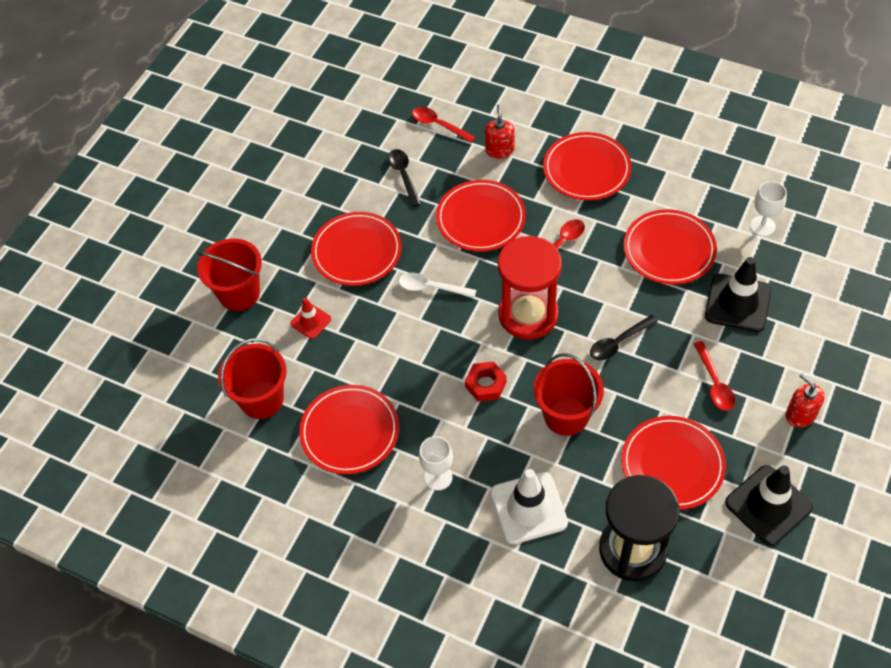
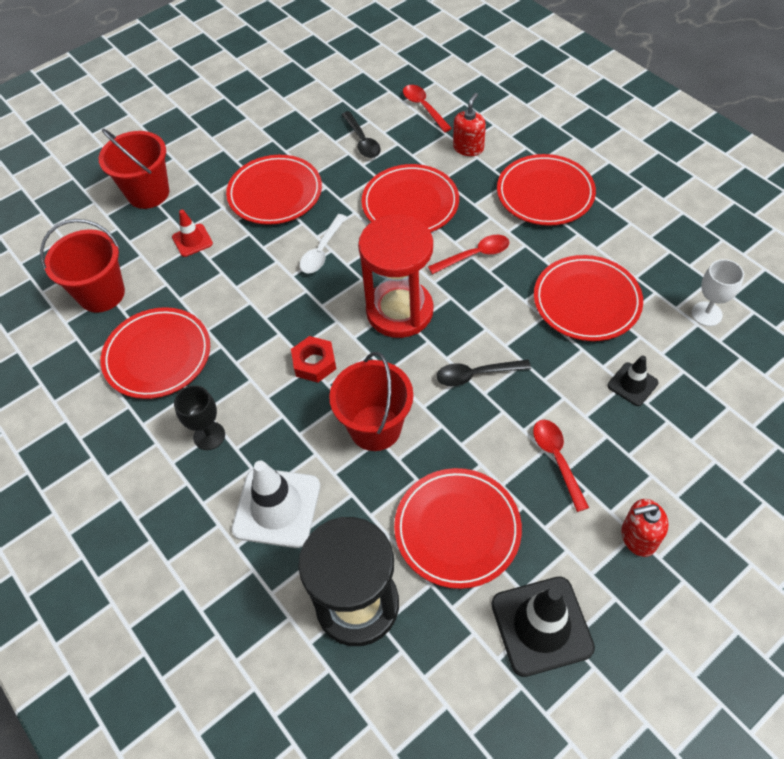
camera: 25 degrees right, 0 degrees up
(403, 175) = (362, 141): black spoon -> black spoon turned 150 degrees clockwise
(431, 288) = (322, 251): white spoon -> white spoon turned 105 degrees counterclockwise
(438, 477) = (209, 436): white goblet -> black goblet
(714, 383) = (557, 459): red spoon -> red spoon turned 150 degrees clockwise
(737, 303) = (632, 384): black traffic cone -> black traffic cone, size x0.54
(800, 415) = (638, 537): red soap dispenser -> red soap dispenser turned 90 degrees counterclockwise

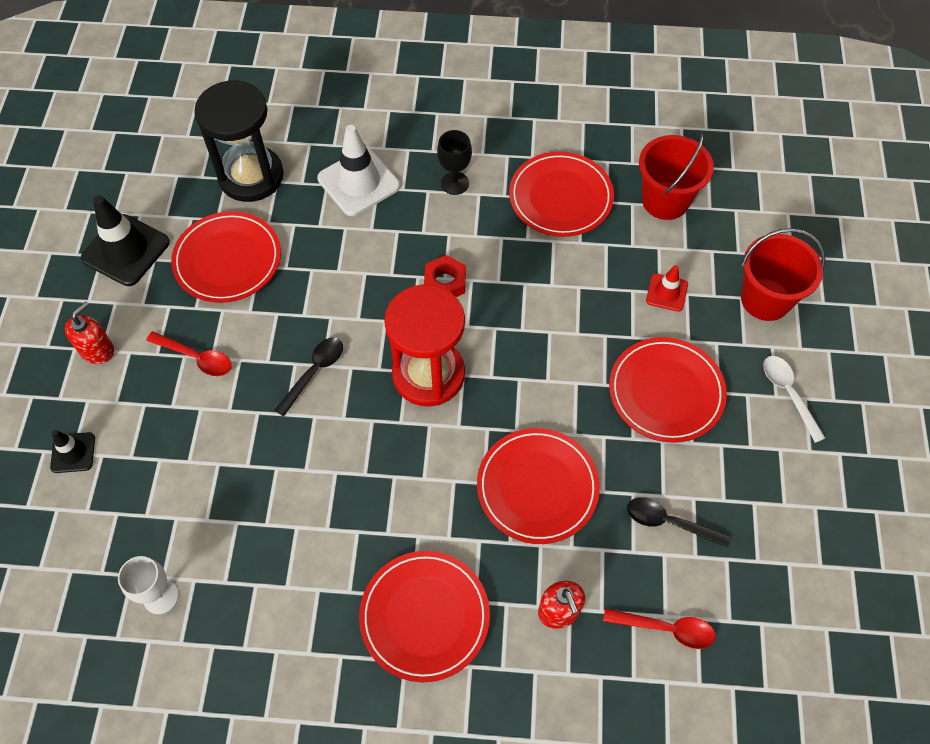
camera: 130 degrees right, 5 degrees up
(322, 251) = (554, 373): white spoon -> white spoon (788, 394)
(375, 428) = (349, 276): red bucket -> none
(474, 255) = (421, 481): red spoon -> none
(586, 301) = (280, 517): red plate -> none
(632, 384) = (181, 466): black traffic cone -> black traffic cone (73, 453)

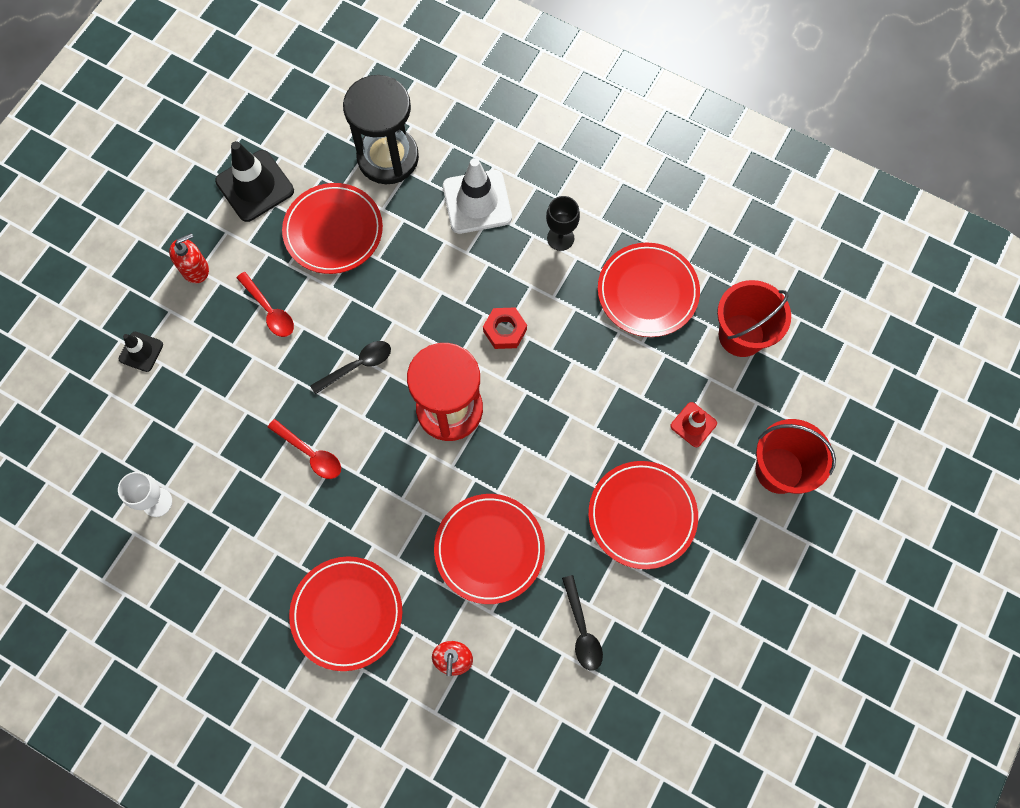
camera: 25 degrees right, 10 degrees up
(666, 629) = (531, 715): red spoon -> red spoon (310, 453)
(669, 522) = (582, 630): black spoon -> black spoon turned 150 degrees counterclockwise
(788, 394) = (748, 566): white spoon -> none

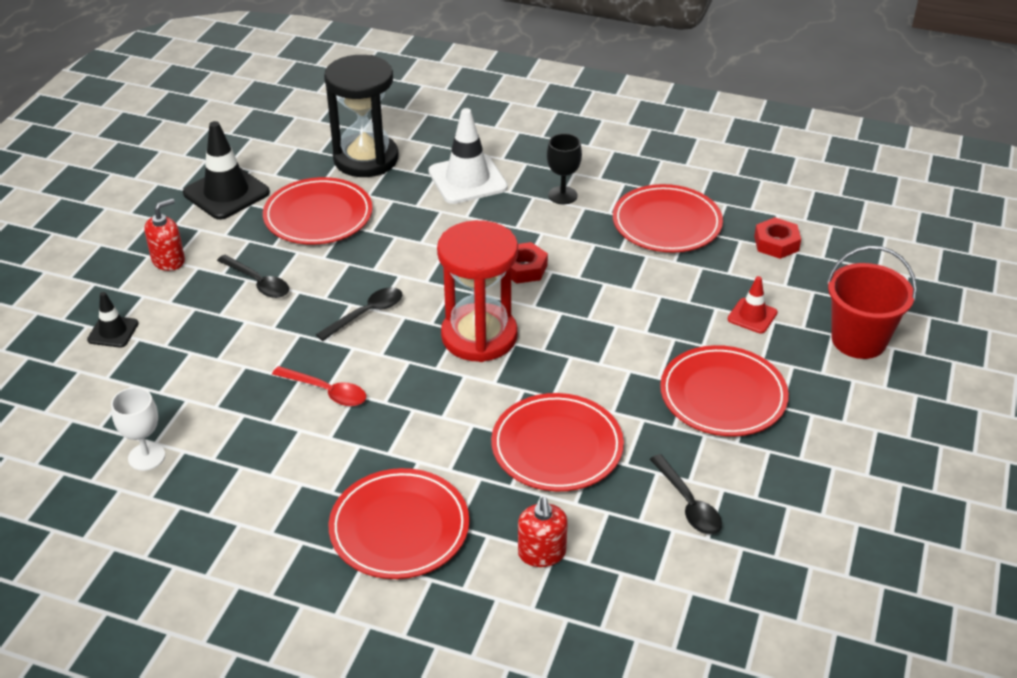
camera: 10 degrees left, 30 degrees down
(269, 310) = (258, 282): red spoon -> black spoon
(741, 335) = (776, 243): red bucket -> red nut

